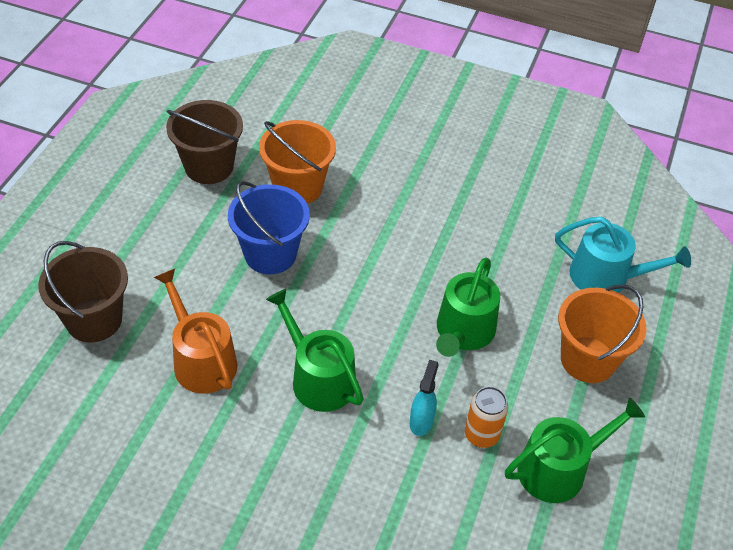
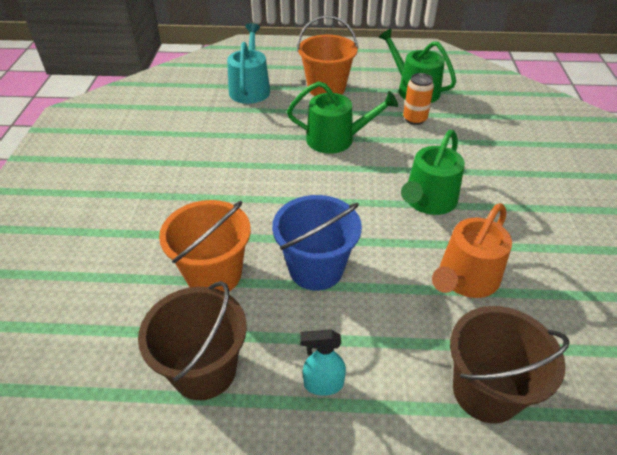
camera: 105 degrees left, 5 degrees down
(421, 421) = (424, 144): turquoise spray bottle -> turquoise spray bottle (323, 384)

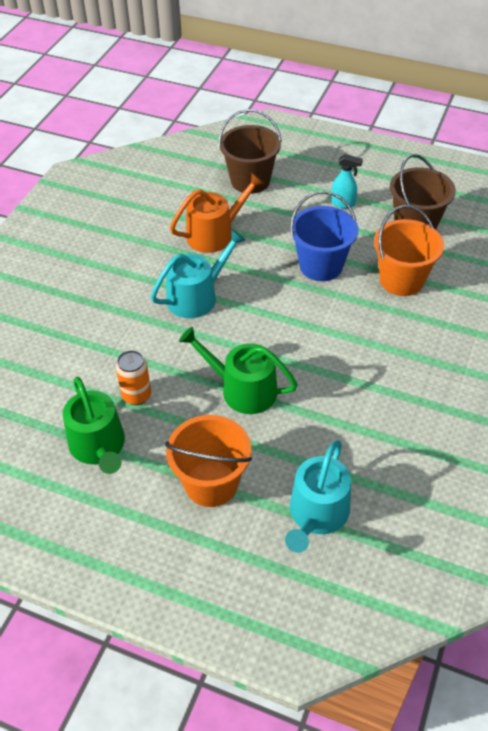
camera: 160 degrees left, 5 degrees up
(428, 201) = (197, 296): green watering can -> turquoise watering can

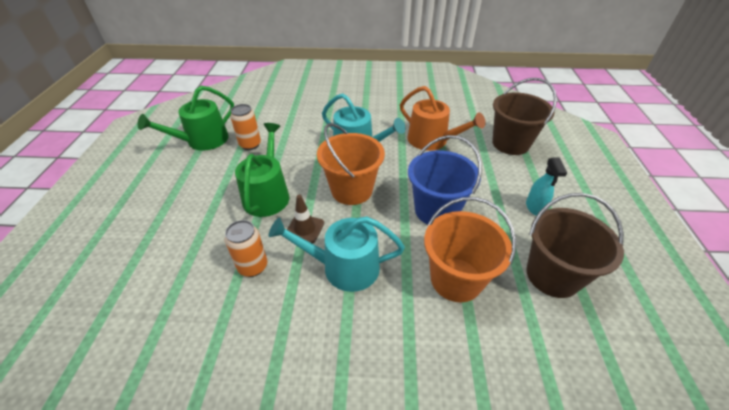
camera: 70 degrees right, 5 degrees down
(211, 483) = (170, 200): orange bucket -> orange bucket (351, 190)
(307, 366) = (304, 229): none -> brown traffic cone
(316, 515) = (132, 272): turquoise watering can -> turquoise watering can (343, 267)
(342, 413) = (253, 266): none -> orange can

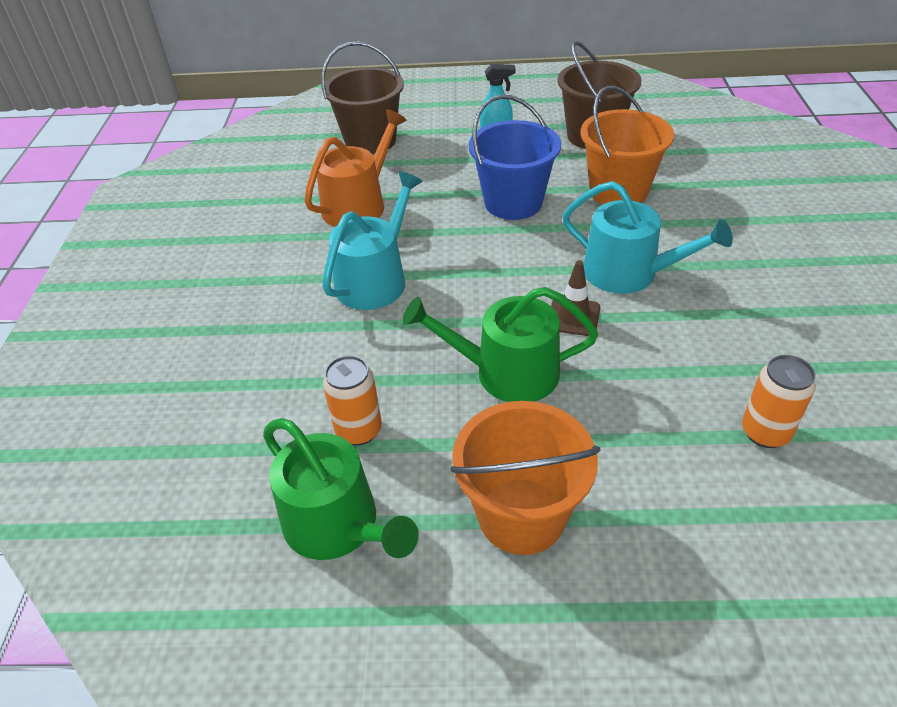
camera: 90 degrees left, 0 degrees up
(253, 266) = (657, 358): orange can -> orange can (765, 432)
(343, 267) = (629, 273): turquoise watering can -> turquoise watering can turned 60 degrees counterclockwise
(351, 190) = (483, 278): orange bucket -> orange bucket (521, 515)

